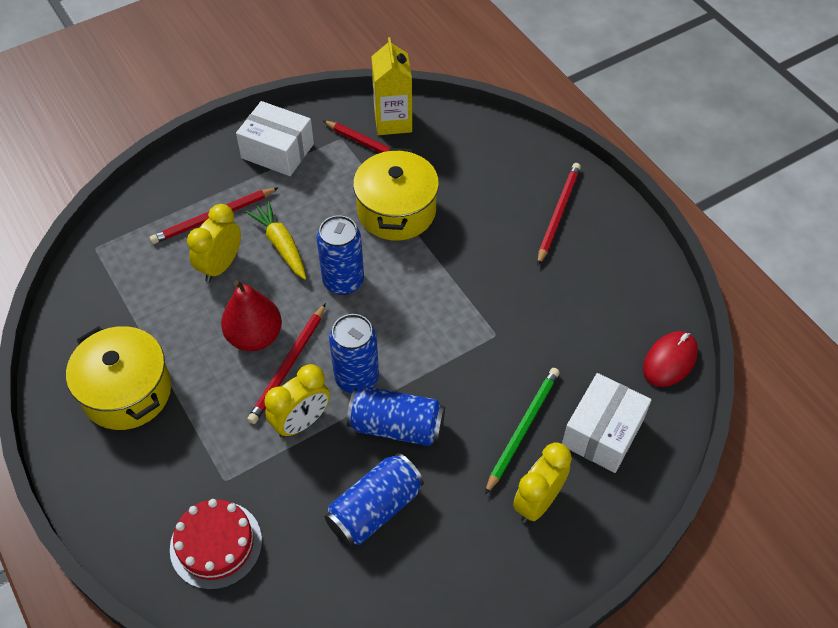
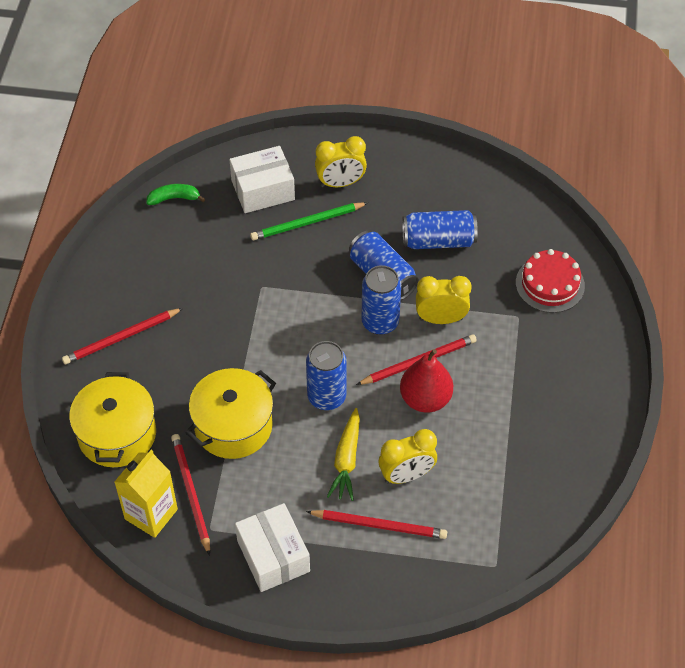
camera: 140 degrees left, 0 degrees up
(127, 392) = (545, 420): yellow pot -> yellow pot (117, 434)
(669, 360) = (174, 198): red mouse -> green banana

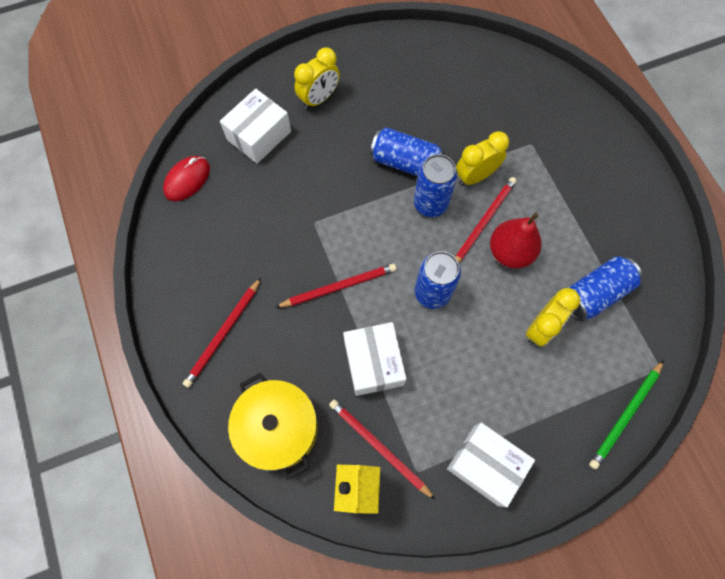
camera: 30 degrees left, 15 degrees up
(174, 198) = (187, 180): green banana -> red mouse
(233, 426) = (373, 363): yellow pot -> white box
(307, 223) = (314, 147): green pencil -> green pencil (625, 415)
(346, 460) = (485, 341): yellow carrot -> none
(379, 525) = (550, 385): red pencil -> red pencil (339, 286)
(438, 240) = (428, 110): blue can -> blue can (594, 294)
(550, 284) = (536, 105): red cake -> none

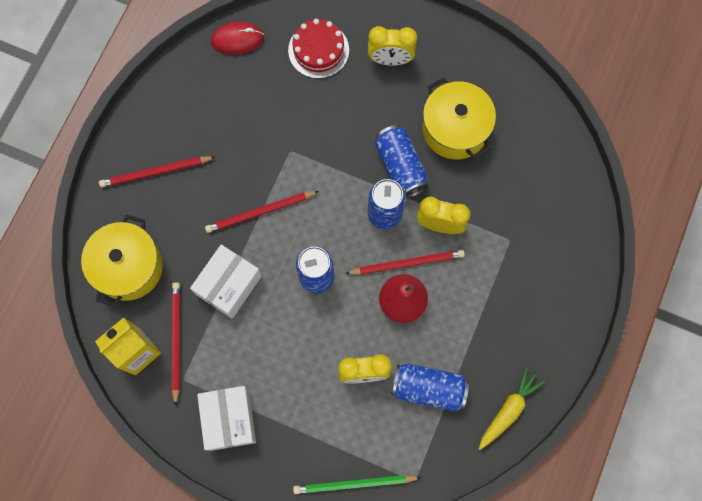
camera: 45 degrees right, 5 degrees up
(259, 135) = (318, 50): white box -> red cake
(339, 286) = (260, 212): red pencil -> red pencil turned 135 degrees clockwise
(414, 105) = (455, 129): none -> yellow pot
(660, 255) = (508, 410): none -> yellow carrot

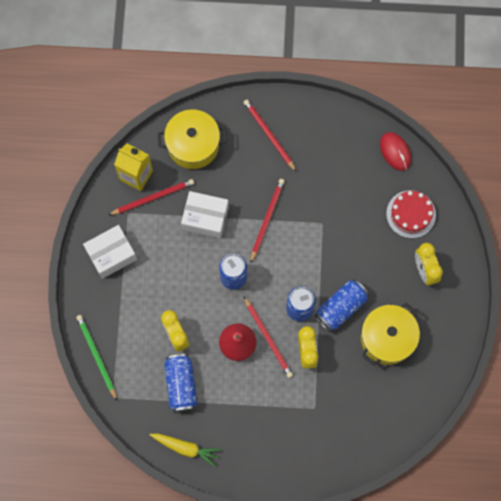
camera: 70 degrees right, 0 degrees up
(260, 212) = (267, 219): red pencil -> red pencil turned 60 degrees clockwise

